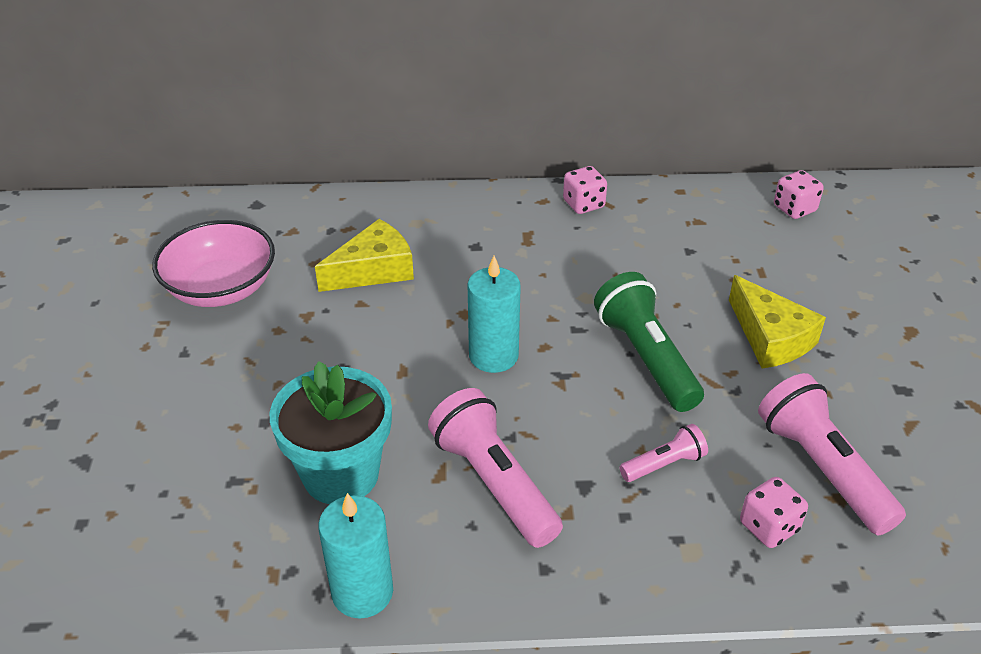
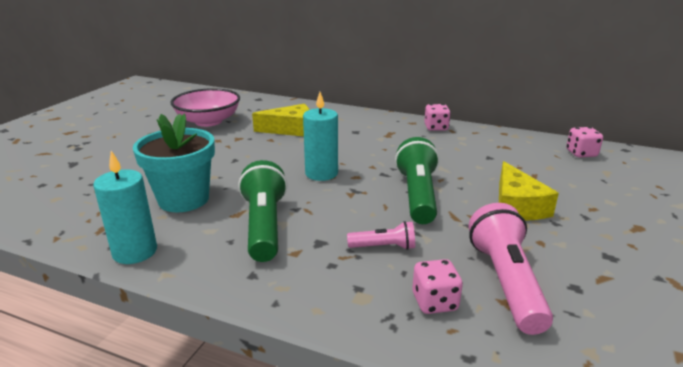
camera: 25 degrees right, 15 degrees down
(493, 482) = (264, 225): pink flashlight -> green flashlight

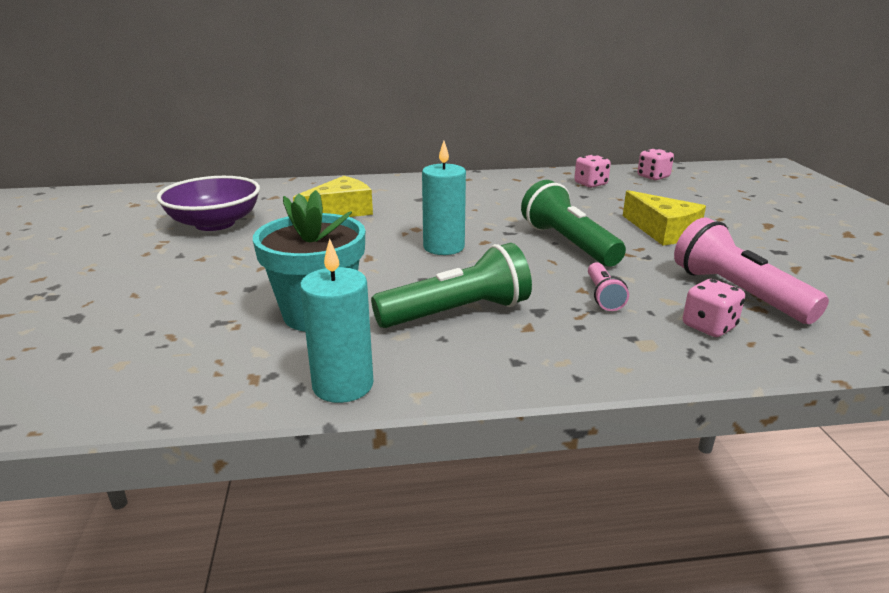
camera: 30 degrees left, 0 degrees up
(208, 121) = (215, 223): pink bowl -> purple bowl
(264, 225) = (457, 312): green flashlight -> green flashlight turned 105 degrees clockwise
(384, 247) = (603, 296): pink flashlight -> pink flashlight turned 120 degrees clockwise
(436, 128) = (498, 179): pink dice -> pink dice (590, 184)

